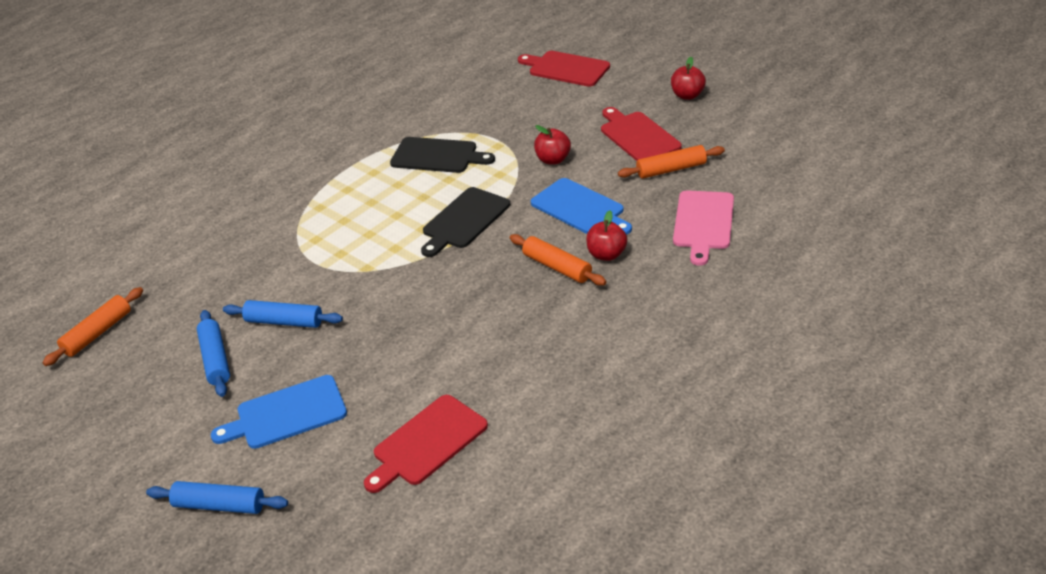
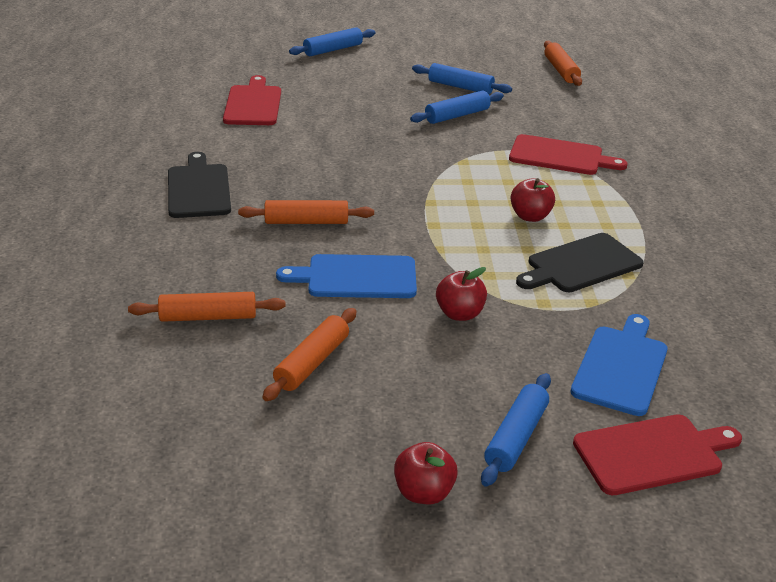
camera: 130 degrees right, 5 degrees down
(287, 414) = (365, 85): blue cutting board -> blue cutting board (621, 367)
(464, 220) = (448, 222): black cutting board -> black cutting board (198, 189)
(606, 254) = (274, 248): red apple -> red apple (530, 216)
(615, 97) = (516, 437): none -> blue rolling pin
(638, 136) = (406, 389): red cutting board -> red cutting board (560, 156)
(703, 223) = (208, 317): pink cutting board -> orange rolling pin

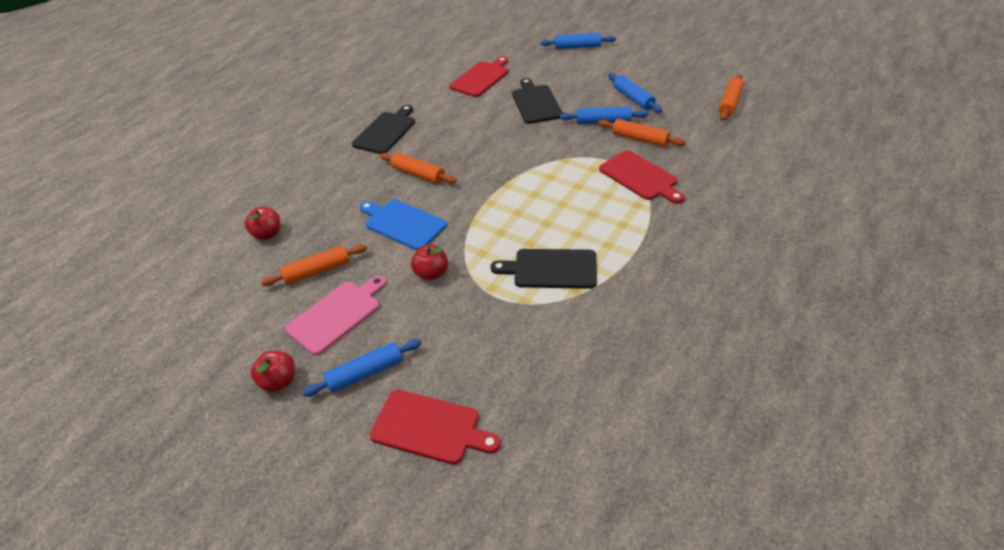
camera: 40 degrees right, 10 degrees up
(208, 317) = (300, 219): orange rolling pin -> orange rolling pin (640, 139)
(356, 115) = (536, 103): none -> black cutting board
(401, 397) = (336, 315): none -> pink cutting board
(530, 216) = (560, 218): red apple -> red apple (268, 234)
(621, 367) = (485, 357): blue cutting board -> none

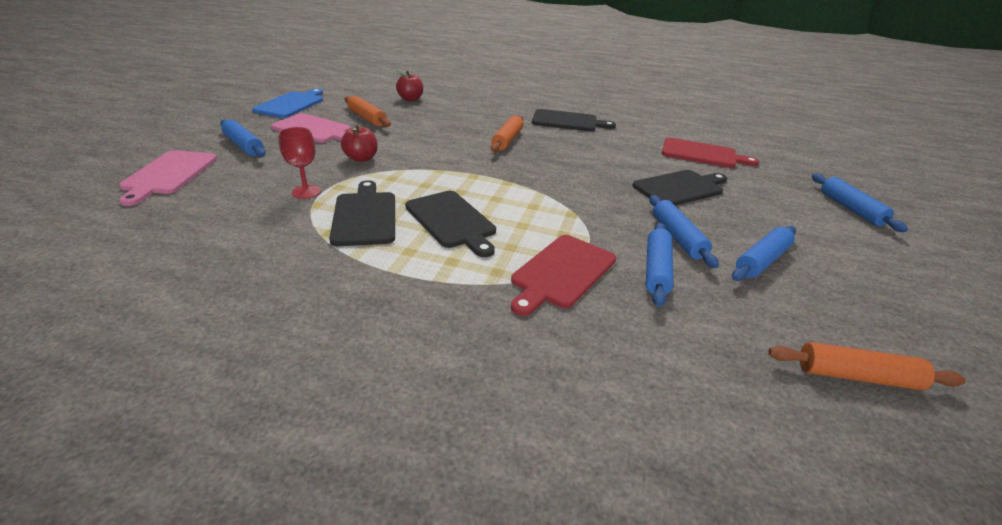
camera: 70 degrees right, 10 degrees down
(279, 381) = (248, 120): red apple -> none
(403, 223) = (431, 141): blue cutting board -> blue cutting board (291, 104)
(429, 427) = (169, 174): red cutting board -> pink cutting board
(498, 309) = (306, 192): none -> red goblet
(566, 220) = (452, 221): none -> black cutting board
(640, 139) = (657, 270): orange rolling pin -> blue rolling pin

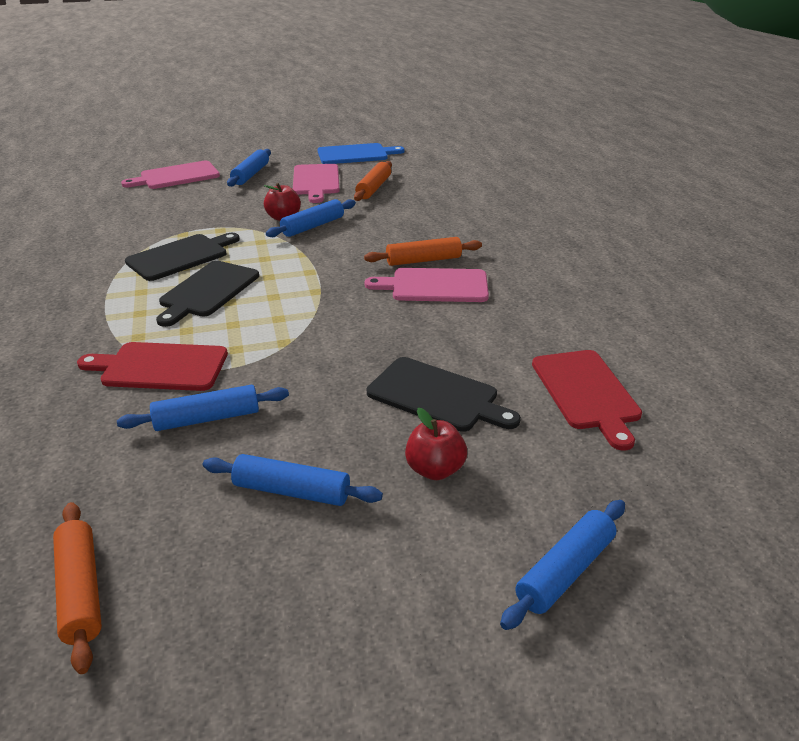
camera: 60 degrees right, 0 degrees up
(306, 192) = (198, 223): red goblet -> none
(410, 99) = (455, 186): red apple -> red apple (435, 469)
(547, 148) = (435, 286): none -> pink cutting board
(567, 121) = (541, 275): black cutting board -> none
(677, 237) = (294, 418): blue rolling pin -> blue rolling pin (313, 226)

